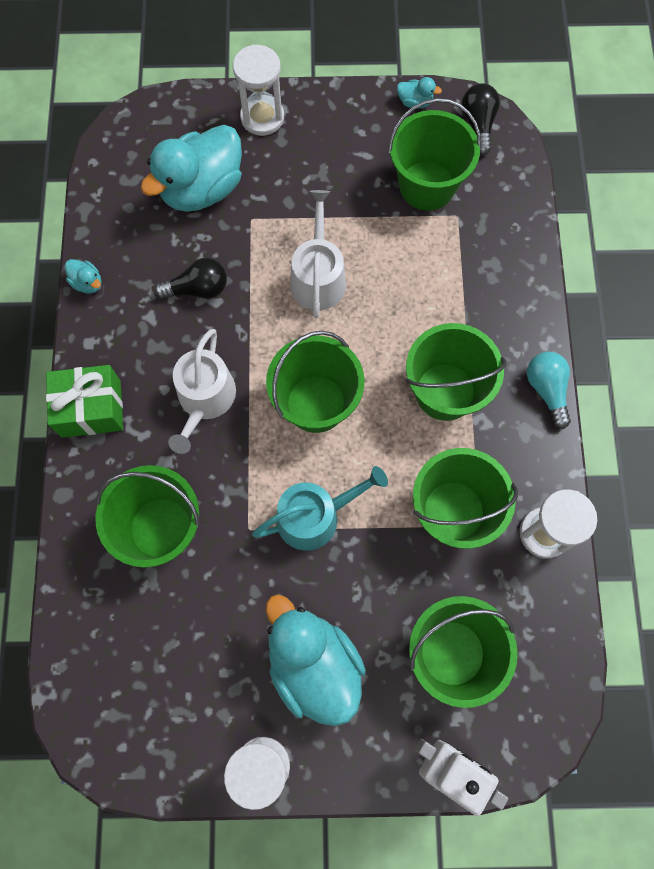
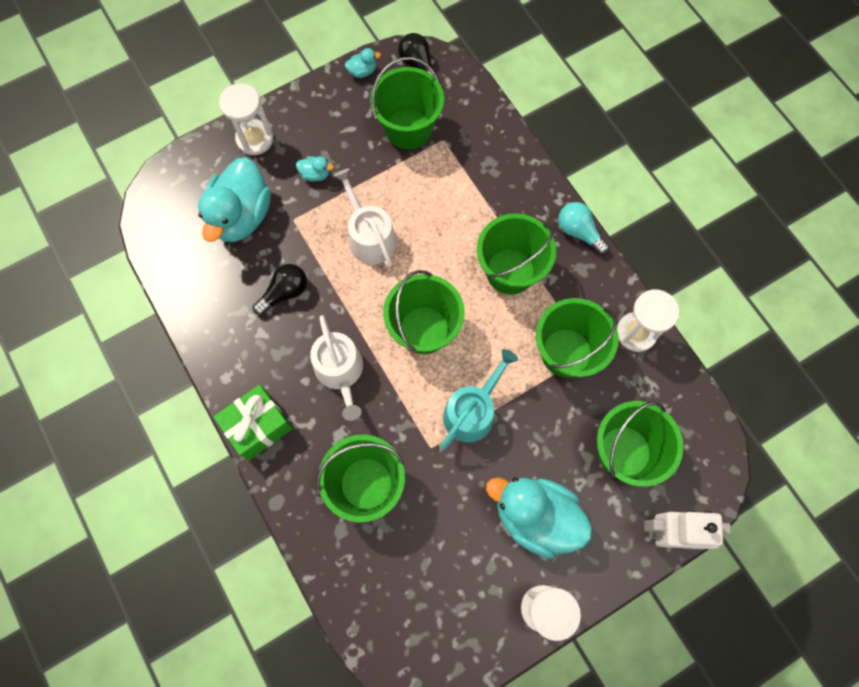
camera: 30 degrees left, 0 degrees up
(87, 283) = (196, 333): turquoise duck -> turquoise duck (315, 174)

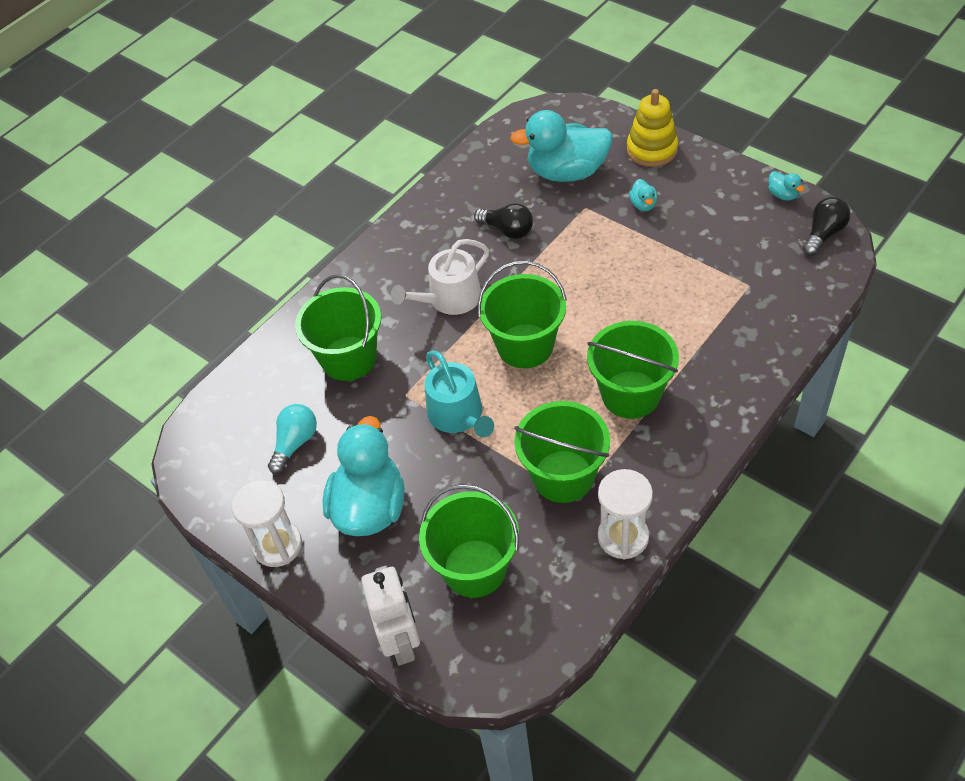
camera: 75 degrees right, 20 degrees down
(255, 139) = (652, 150): white hourglass -> yellow stacking toy
(258, 426) = (371, 262): green gift -> none
(369, 236) = (601, 268): white watering can -> none
(408, 129) = (742, 253): green bucket -> none
(472, 411) = (458, 415): turquoise watering can -> turquoise watering can turned 45 degrees clockwise
(578, 232) = (716, 441): turquoise light bulb -> turquoise light bulb (295, 443)

